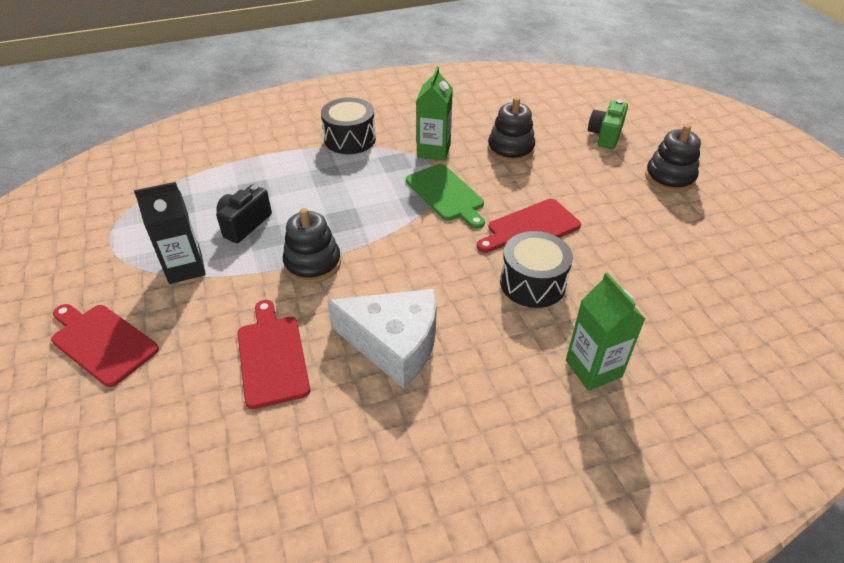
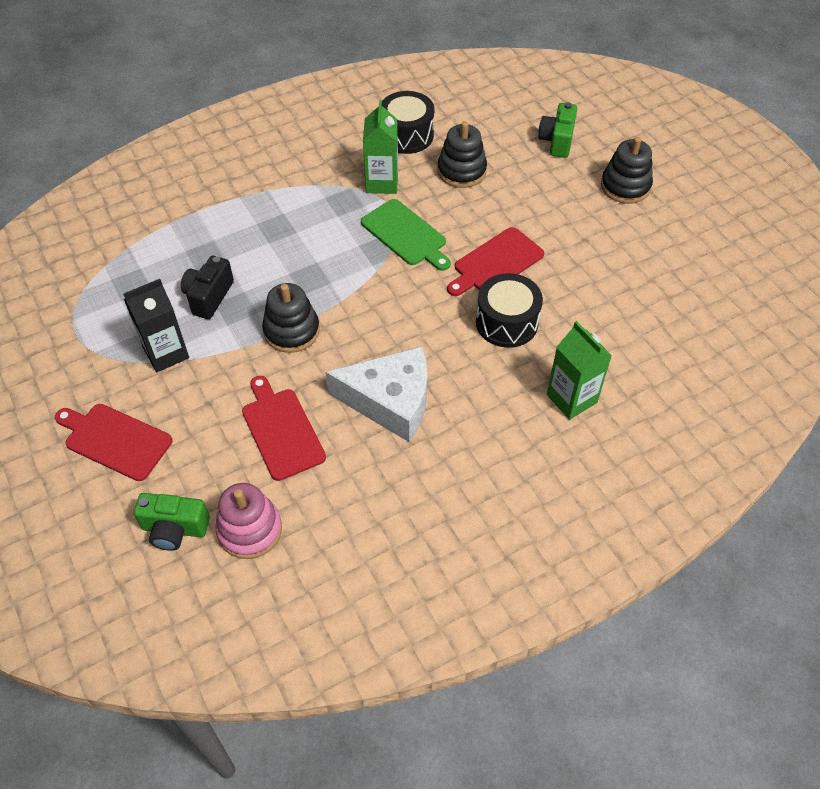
camera: 10 degrees left, 10 degrees up
(123, 445) = (175, 529): none -> green camera
(202, 459) = (250, 530): none -> pink stacking toy
(350, 139) = (289, 178): black drum -> black drum (407, 135)

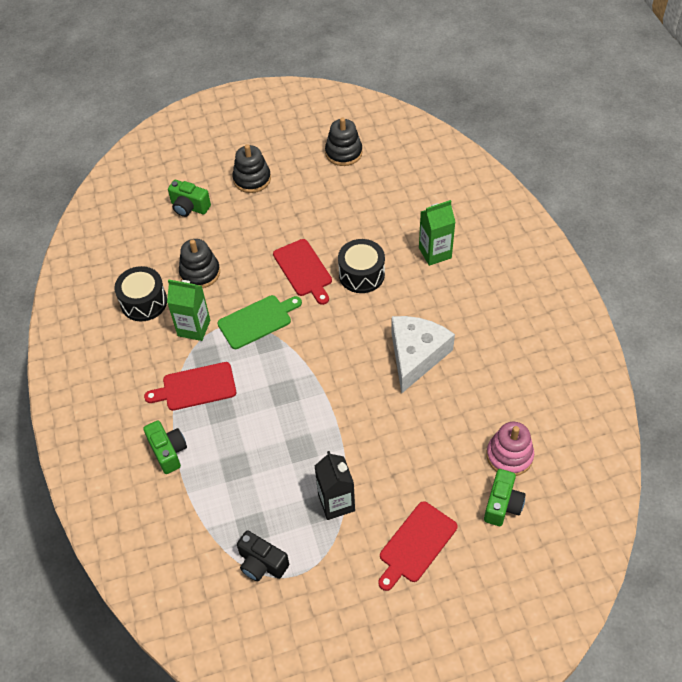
camera: 75 degrees left, 0 degrees up
(209, 297) = (284, 467): black camera -> black camera (262, 564)
(217, 197) = (168, 452): none -> green camera
(281, 430) = (428, 427): red cutting board -> red cutting board (196, 387)
(291, 331) = (335, 410): black stacking toy -> black stacking toy (343, 153)

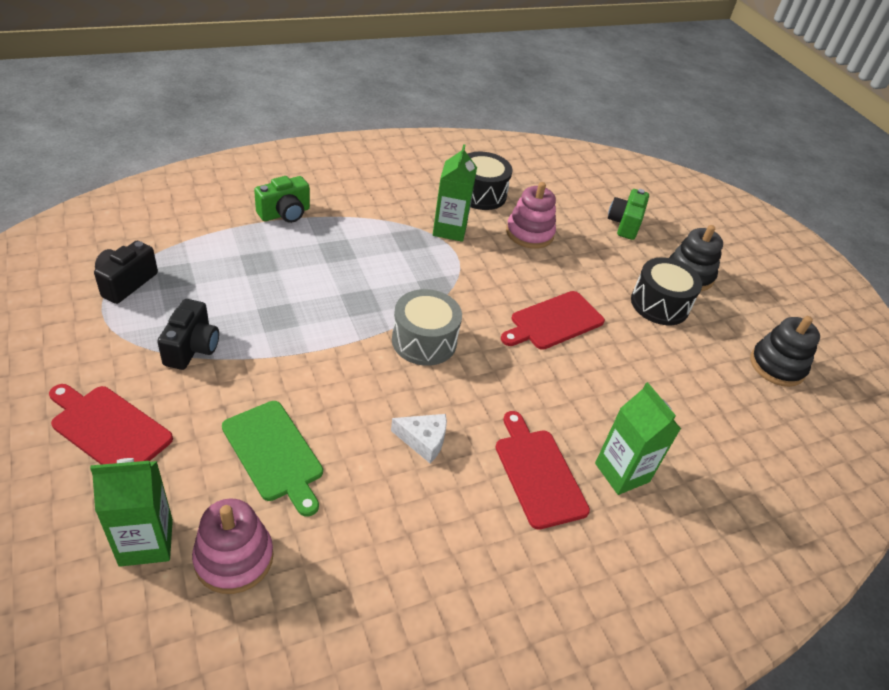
camera: 75 degrees right, 10 degrees down
(196, 387) = (368, 232): red cutting board -> red cutting board (538, 473)
(200, 273) = (529, 233): black stacking toy -> pink stacking toy
(257, 321) = (466, 279): green cutting board -> green cutting board (274, 453)
(325, 351) = (424, 341): none -> grey drum
(336, 503) = (192, 348): black carton -> black camera
(361, 274) = (559, 381): black drum -> black drum (659, 304)
(416, 355) = (423, 440): white cheese -> white cheese, size x0.49
(502, 505) = (146, 542): green camera -> green carton

